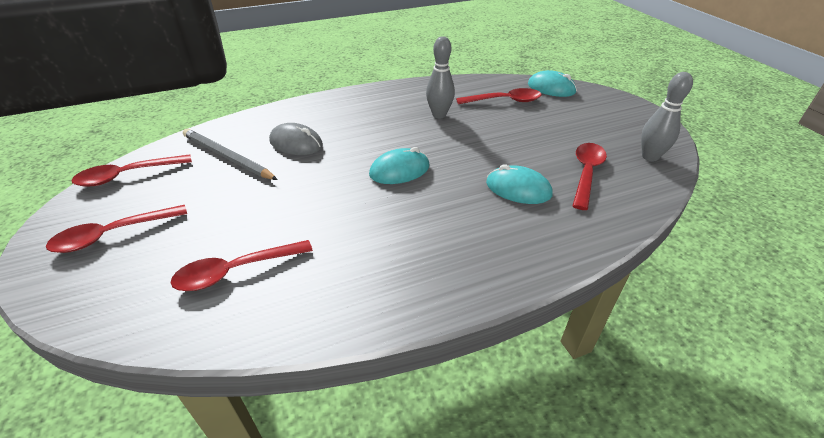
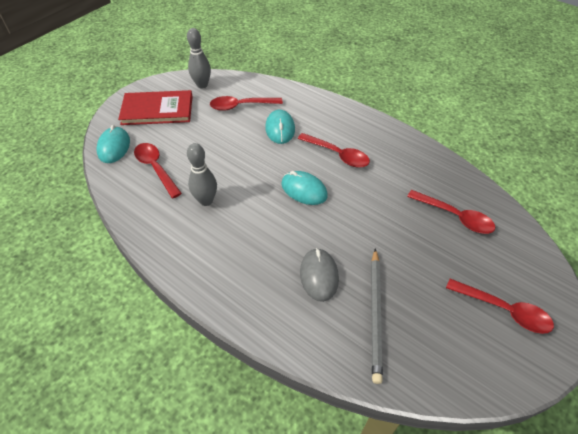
camera: 120 degrees left, 10 degrees up
(127, 175) = (461, 374): red spoon -> red spoon (338, 155)
(604, 118) = (157, 110): none -> red book

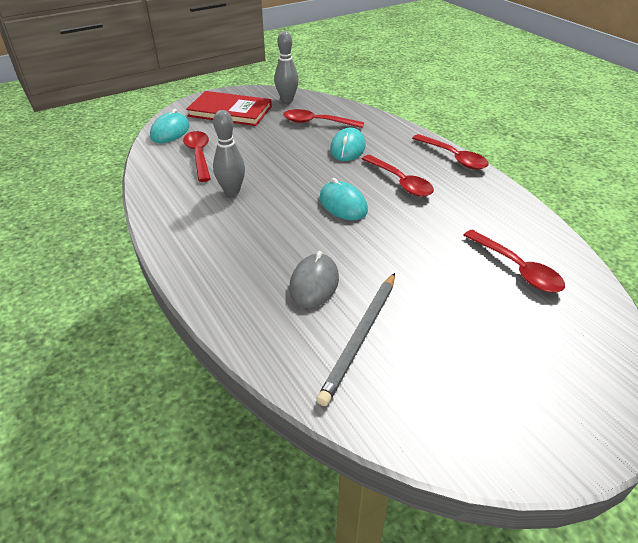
camera: 20 degrees right, 10 degrees down
(504, 310) = (535, 380): red spoon -> red spoon (453, 158)

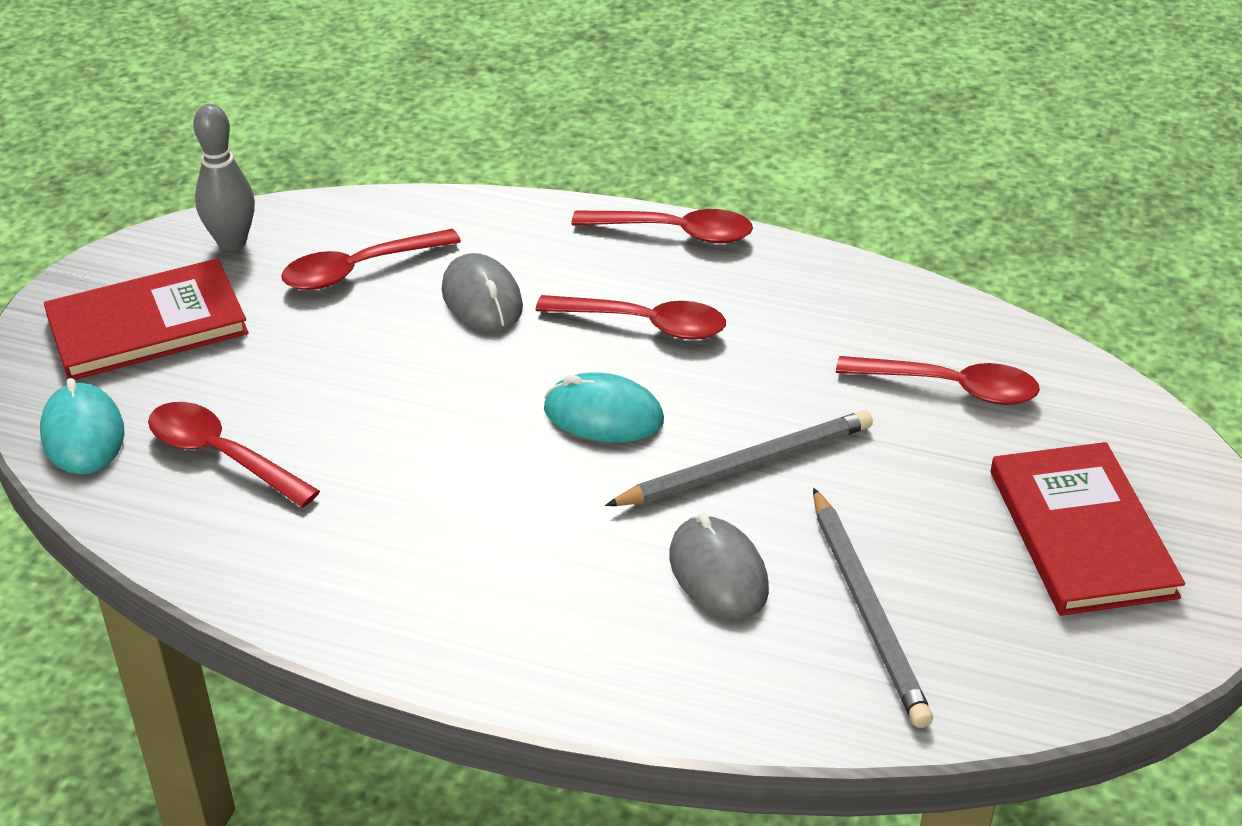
camera: 40 degrees left, 0 degrees up
(232, 191) = (386, 493): grey bowling pin -> none
(347, 148) = (482, 299): turquoise mouse -> grey mouse
(379, 250) = (746, 465): none -> grey pencil
(516, 369) = (1081, 533): none -> red book

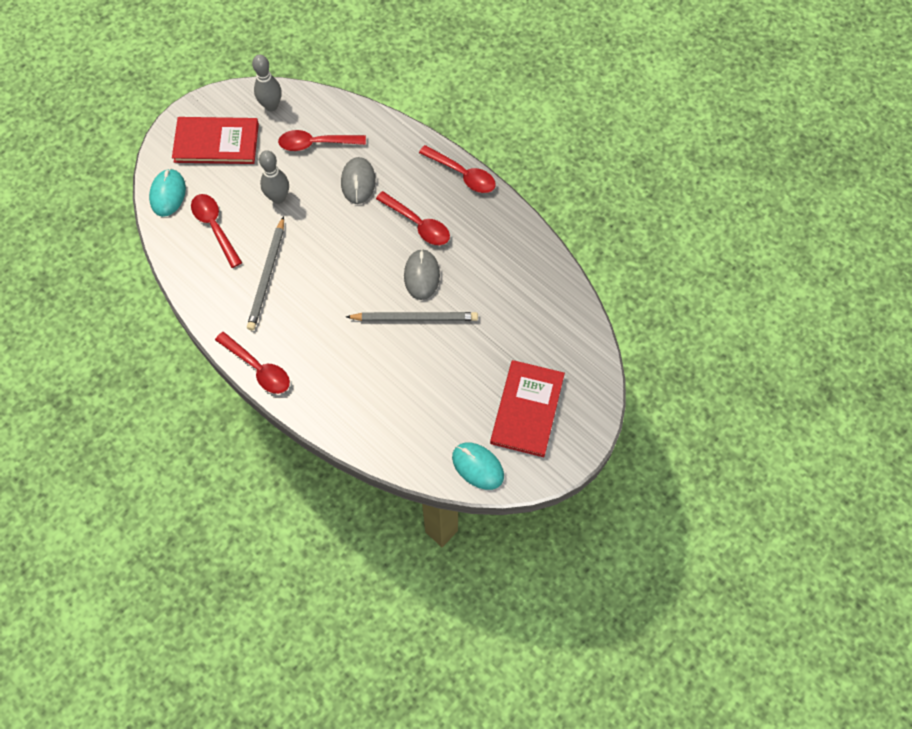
camera: 25 degrees right, 25 degrees up
(333, 369) = (278, 198): none -> grey bowling pin
(603, 415) = (373, 268): turquoise mouse -> turquoise mouse (477, 466)
(718, 573) = (372, 366): grey mouse -> grey mouse (421, 275)
(867, 610) = (418, 409): grey pencil -> grey pencil (267, 276)
(951, 387) = (525, 313): red spoon -> red spoon (258, 368)

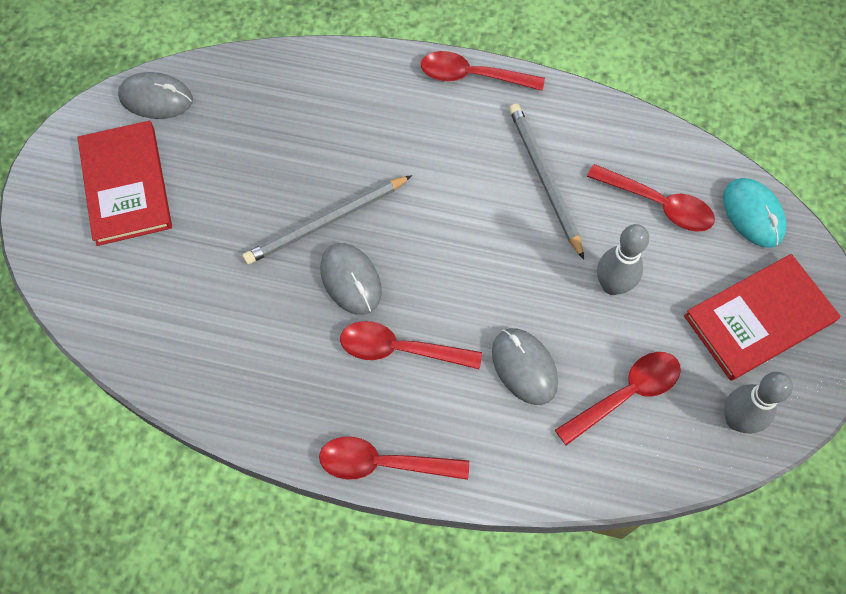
camera: 150 degrees right, 0 degrees up
(477, 466) = (156, 98): turquoise mouse -> grey mouse

